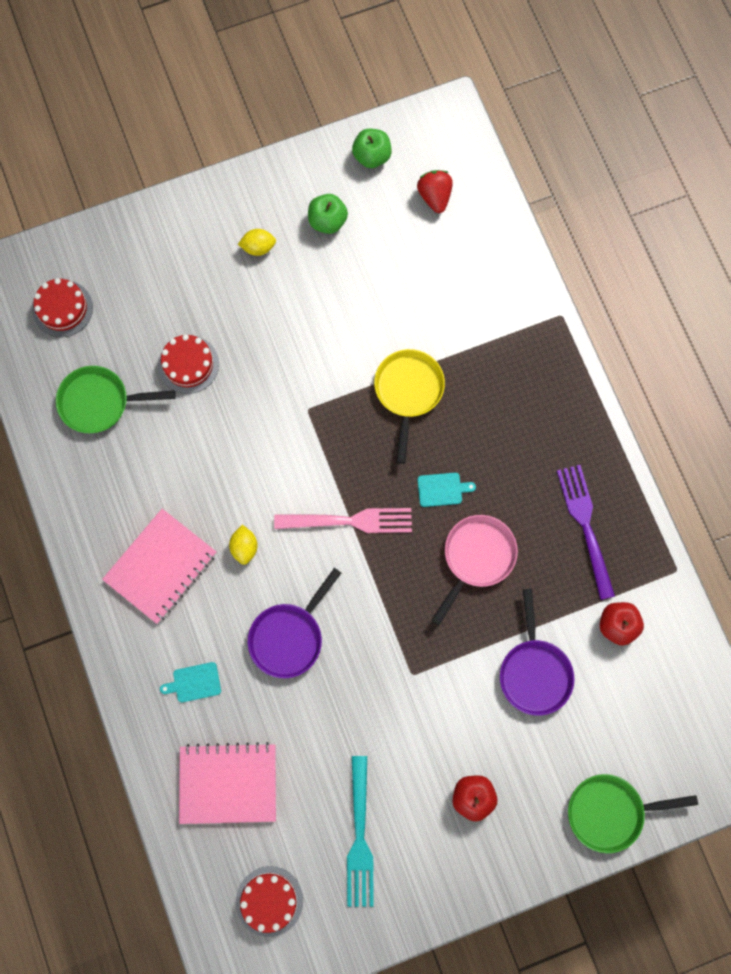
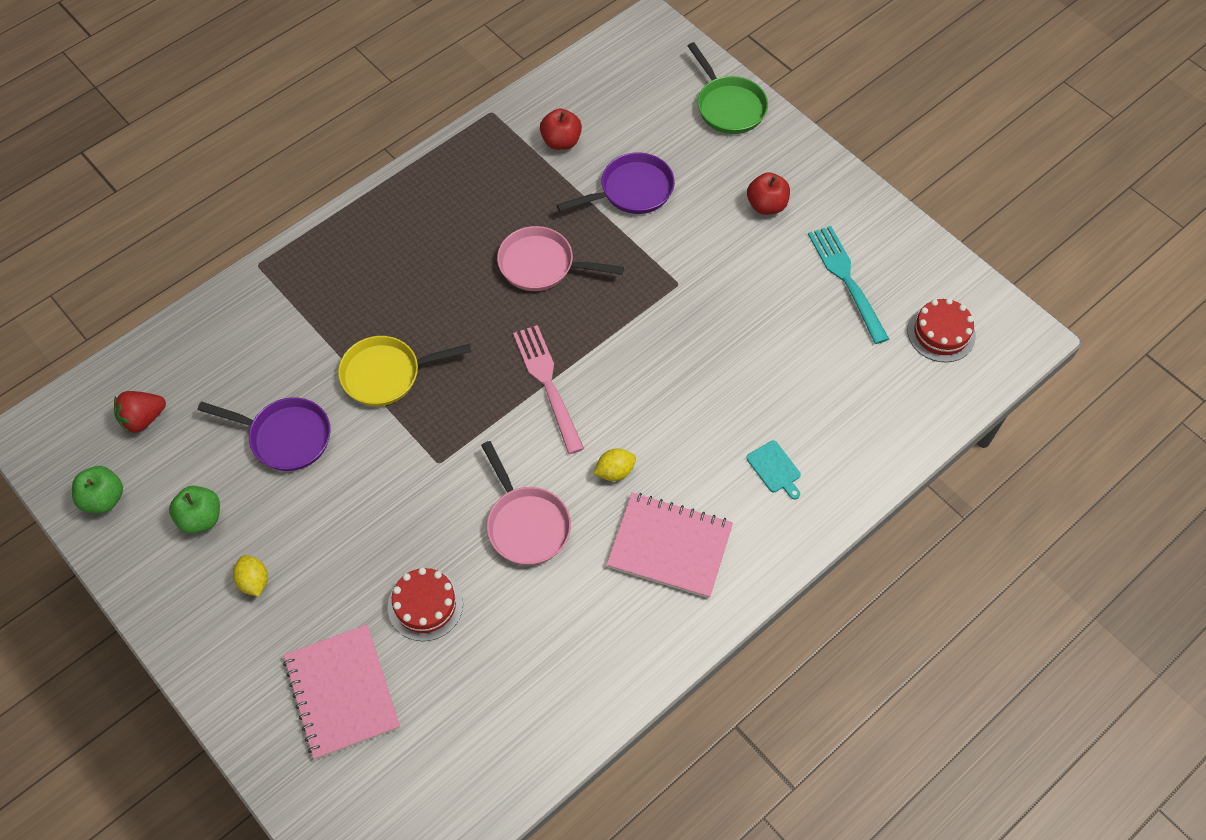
camera: 110 degrees left, 15 degrees down
(62, 308) = (398, 781): red cake -> none
(99, 402) = (505, 687): green pan -> none
(225, 460) = (526, 524): none -> pink pan
(228, 783) = (856, 404): pink notebook -> pink notebook (342, 692)
(289, 637) = (689, 399): purple pan -> purple pan (285, 437)
(359, 837) = (846, 280): turquoise fork -> turquoise fork turned 90 degrees counterclockwise
(442, 489) = (482, 313): turquoise cutting board -> none
(585, 526) = (475, 188): purple fork -> none

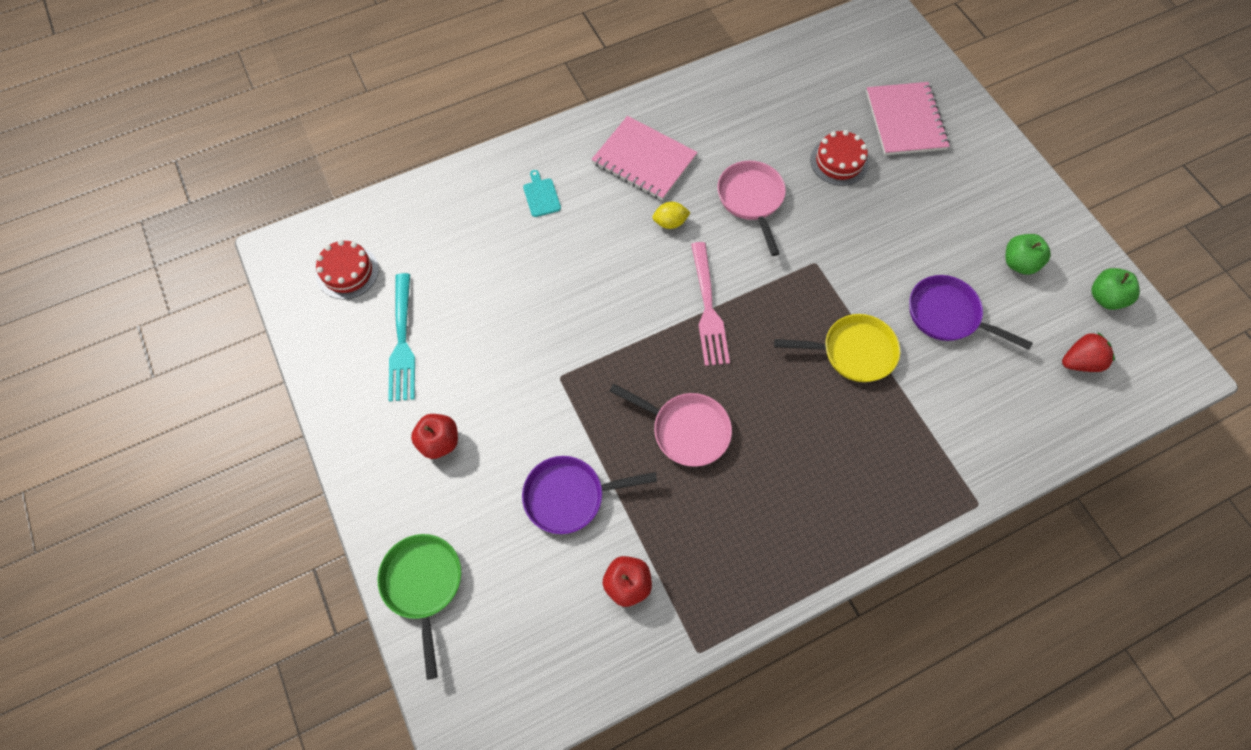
camera: 165 degrees left, 5 degrees up
(254, 581) = (972, 206): yellow lemon -> none

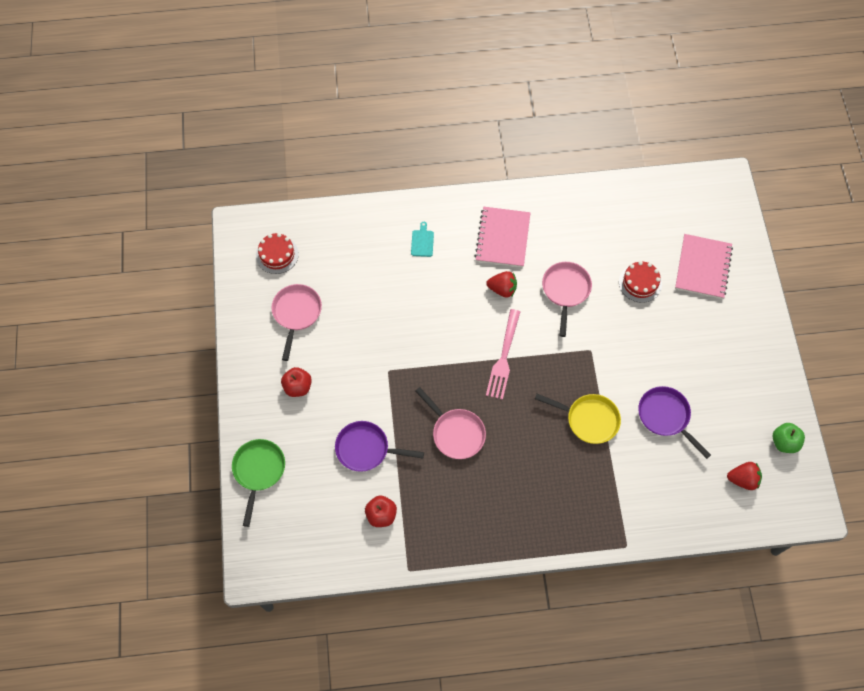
camera: 20 degrees right, 0 degrees up
(402, 342) = (296, 313): turquoise fork -> pink pan
(644, 160) = (503, 238): pink notebook -> pink notebook turned 45 degrees clockwise
(670, 222) = (502, 289): yellow lemon -> red strawberry
(1019, 263) = (734, 398): green apple -> none

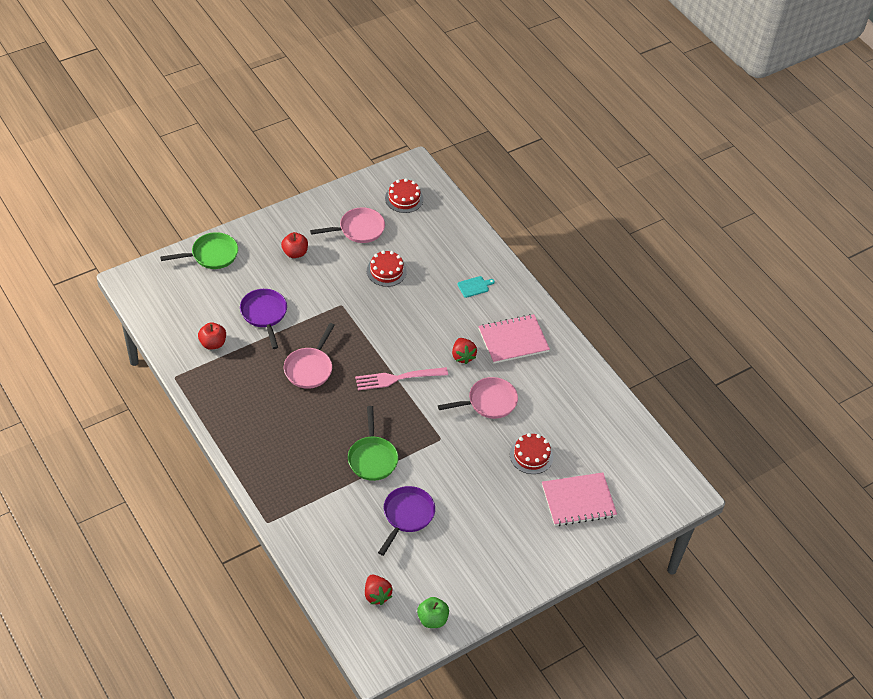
camera: 60 degrees right, 15 degrees down
(364, 311) = (386, 271): none -> red cake
(589, 419) = (372, 458): yellow pan -> green pan

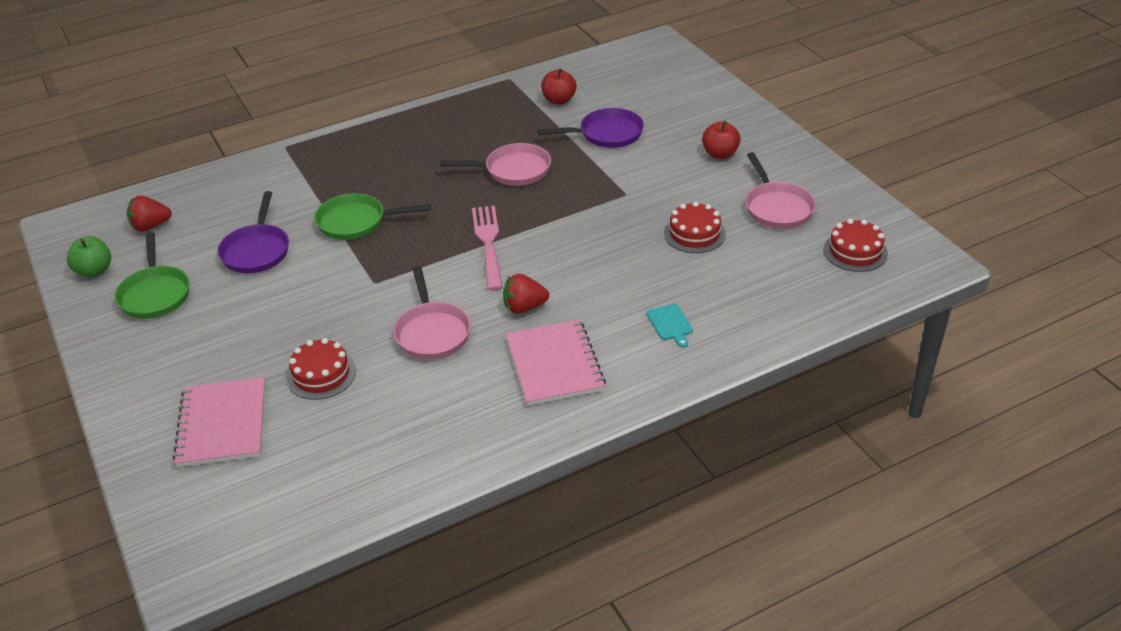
camera: 100 degrees right, 10 degrees down
(211, 255) = (707, 93): green pan -> green pan (155, 294)
(309, 368) = (513, 170): pink pan -> pink pan turned 150 degrees clockwise
(407, 516) = (256, 251): purple pan -> purple pan turned 60 degrees clockwise

